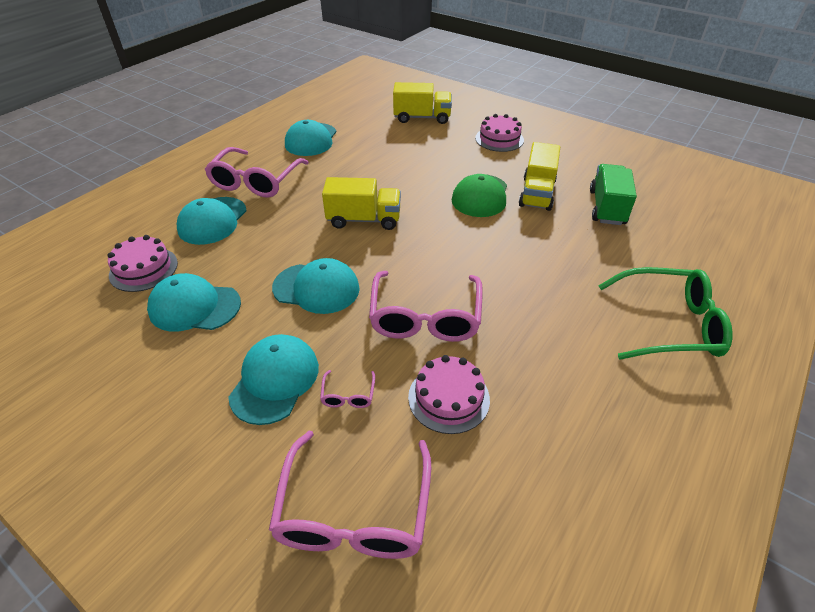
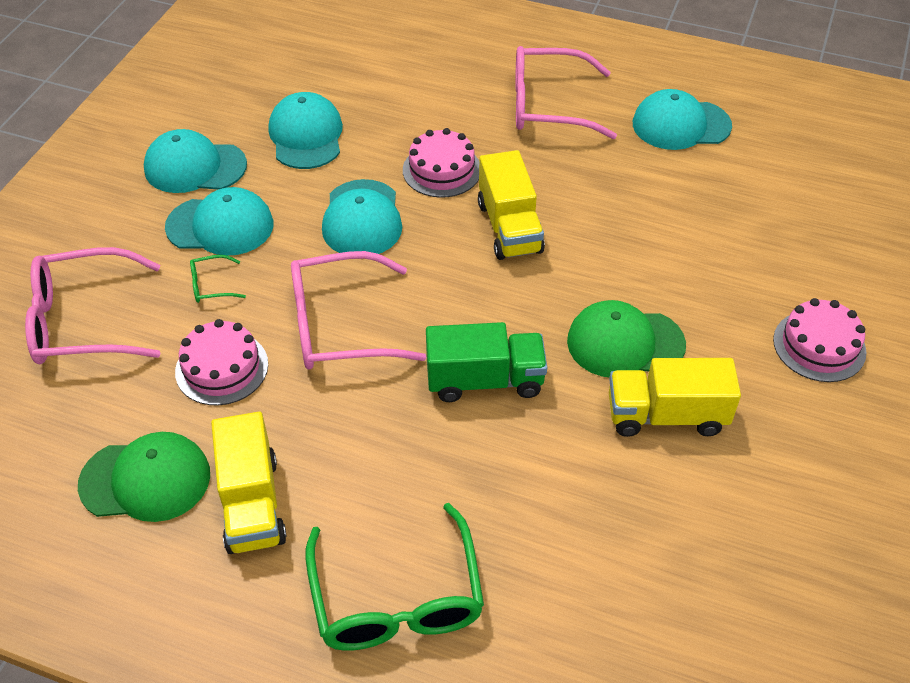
camera: 75 degrees right, 5 degrees up
(143, 269) = (351, 79): pink cake -> pink cake (442, 170)
(212, 221) = (452, 98): turquoise cap -> turquoise cap (195, 167)
(348, 395) = (211, 285): pink glasses -> green glasses
(422, 118) = (829, 231): yellow truck -> yellow truck (252, 503)
(563, 467) = (146, 480): none -> green cap
(607, 207) = (669, 518): green truck -> green truck (485, 380)

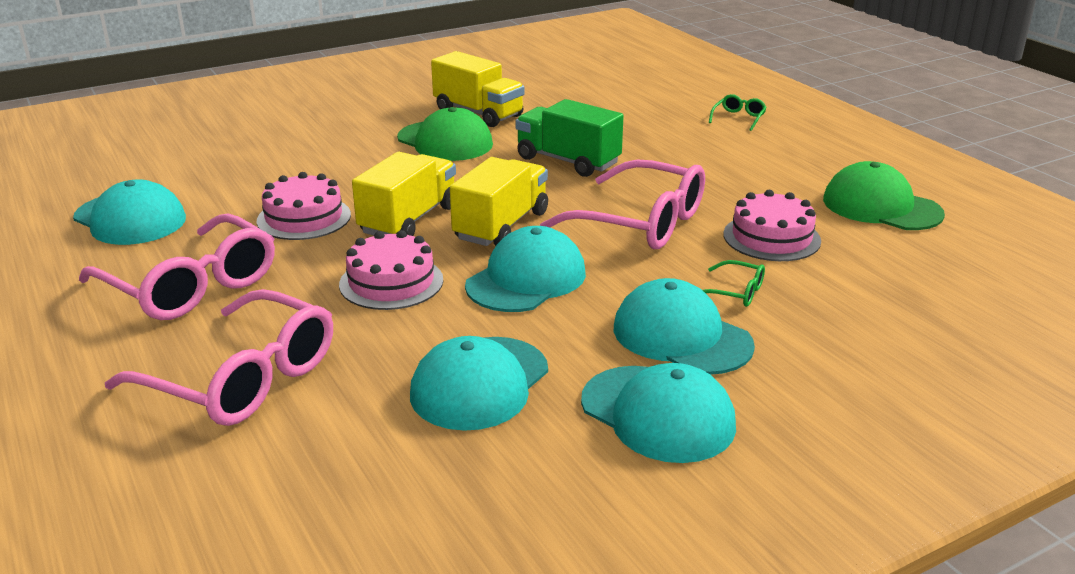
camera: 140 degrees left, 20 degrees down
(83, 321) = (897, 318): pink glasses -> pink glasses (242, 379)
(252, 503) = (802, 172): yellow truck -> yellow truck (501, 226)
(397, 598) = (738, 118): green glasses -> green glasses, size x0.42
(819, 346) = (335, 101): pink cake -> pink cake (304, 218)

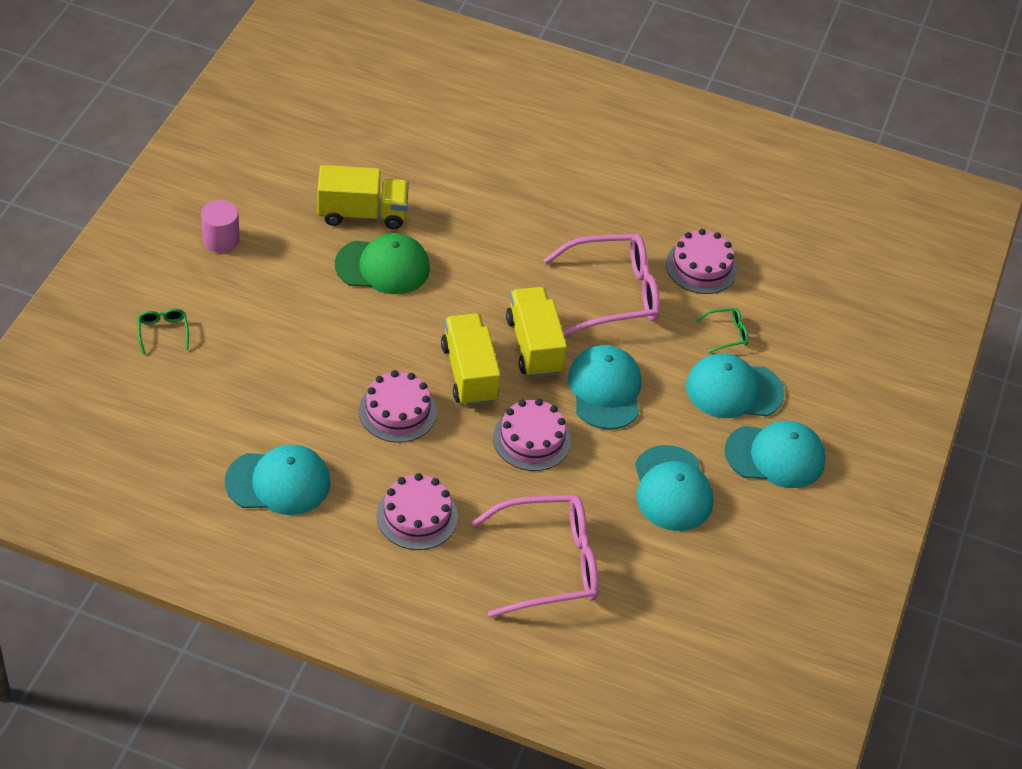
camera: 45 degrees left, 20 degrees up
(191, 286) = (417, 516): pink glasses -> pink cake
(346, 94) = (221, 240): none -> pink cylinder
(568, 161) = (497, 246): green truck -> none
(738, 118) = (557, 124): green glasses -> green glasses (163, 332)
(881, 207) = (735, 196): green cap -> none

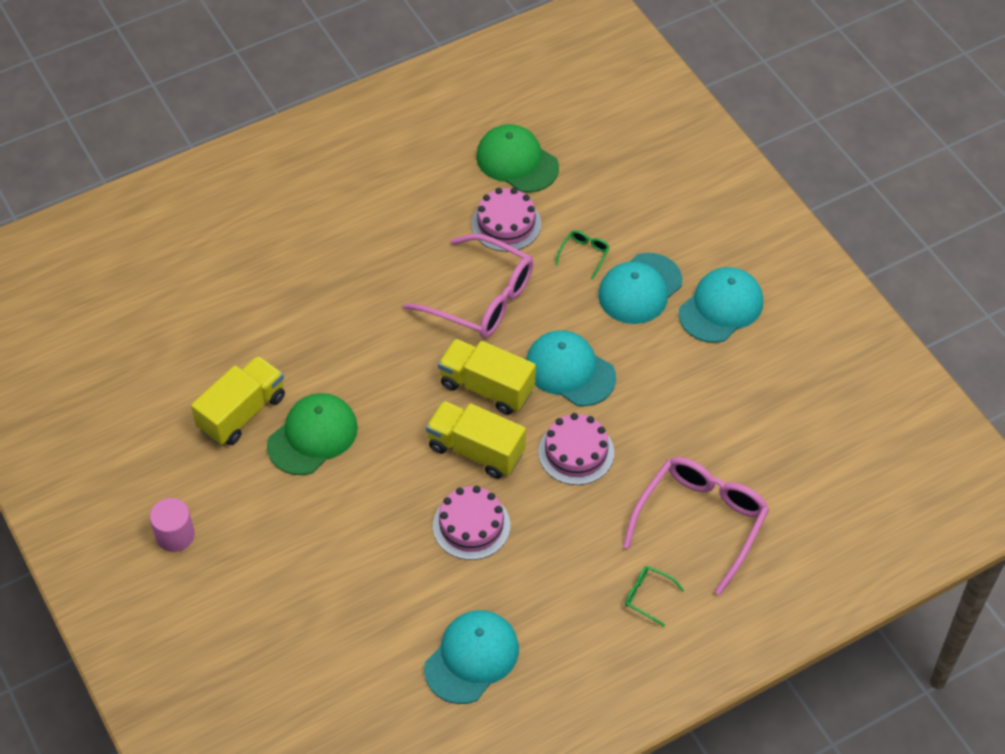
camera: 45 degrees left, 5 degrees up
(163, 332) = (238, 644): green glasses -> green glasses (647, 596)
(417, 516) = (585, 581): pink cake -> none
(614, 294) = (482, 298): pink glasses -> pink glasses turned 90 degrees clockwise
(672, 489) = (697, 393): turquoise cap -> none
(768, 238) = (517, 161): none -> green cap

